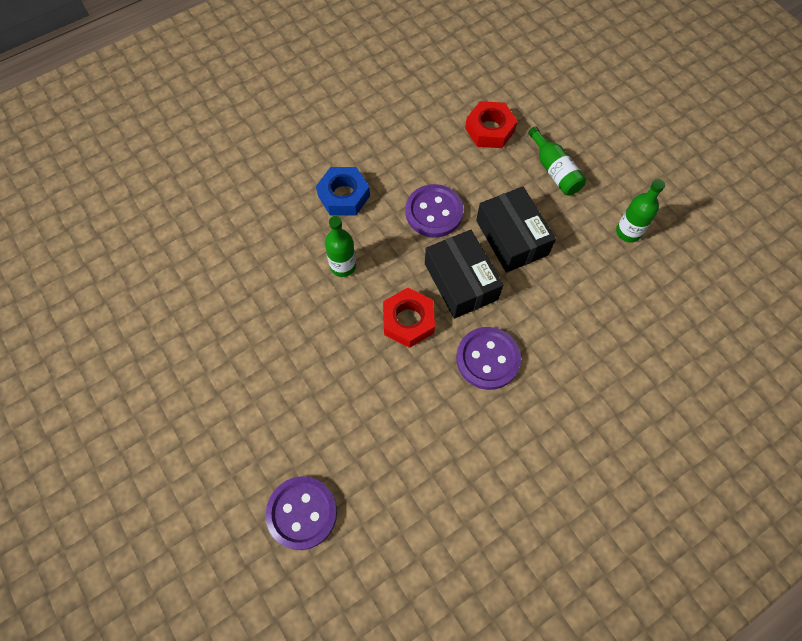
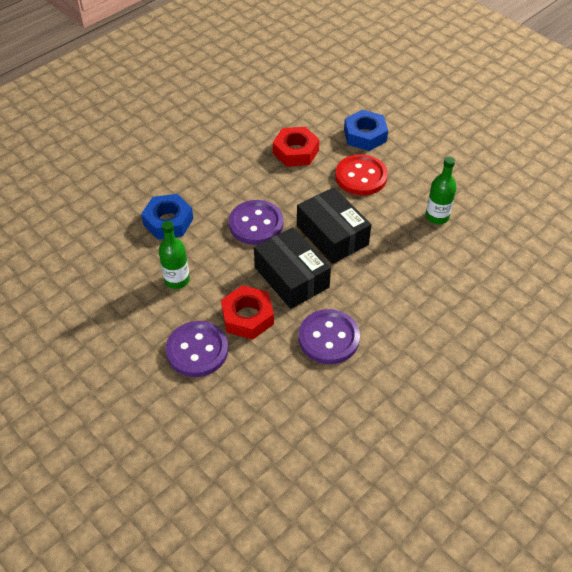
camera: 10 degrees left, 15 degrees down
(302, 513) = (170, 501): purple button -> purple button (197, 350)
(554, 171) = (361, 177): green bottle -> red button
(568, 119) = (365, 135): none -> blue nut

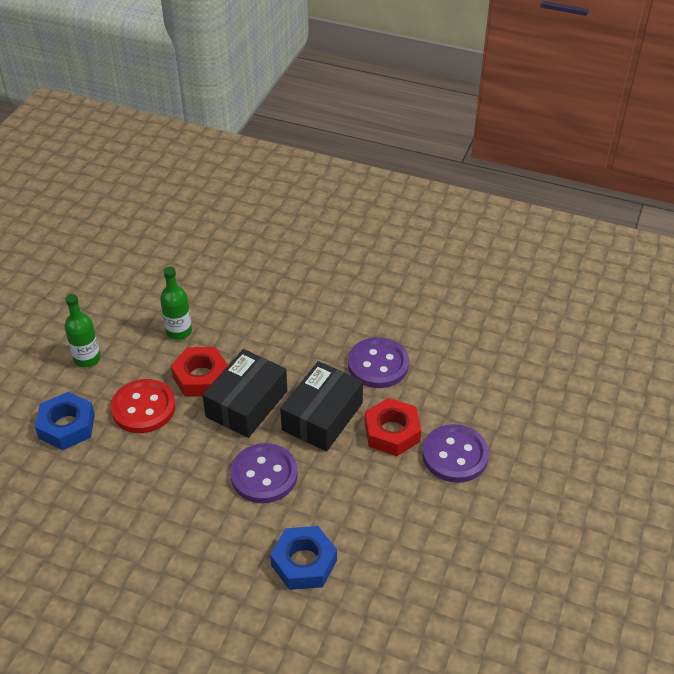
camera: 115 degrees left, 5 degrees down
(177, 280) = (382, 512): green bottle -> green bottle (87, 358)
(295, 152) = (124, 483): red nut -> red nut (201, 377)

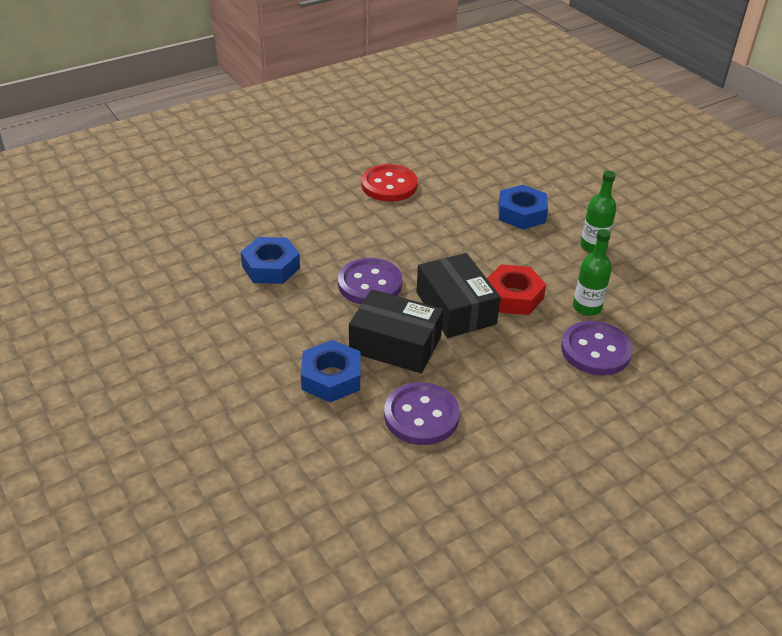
camera: 125 degrees right, 5 degrees down
(143, 408) = (506, 254): red button -> red button (389, 185)
(322, 416) = (395, 344): black box -> black box turned 45 degrees counterclockwise
(392, 432) = (331, 377): red nut -> blue nut
(455, 455) = (261, 403): purple button -> purple button (595, 350)

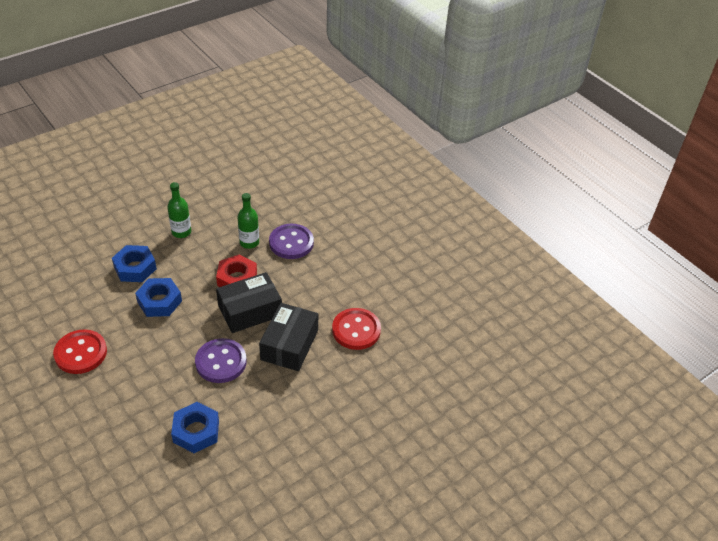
camera: 95 degrees left, 5 degrees up
(331, 377) = (325, 380): blue nut -> blue nut (159, 301)
(421, 416) = (356, 330): purple button -> red button

